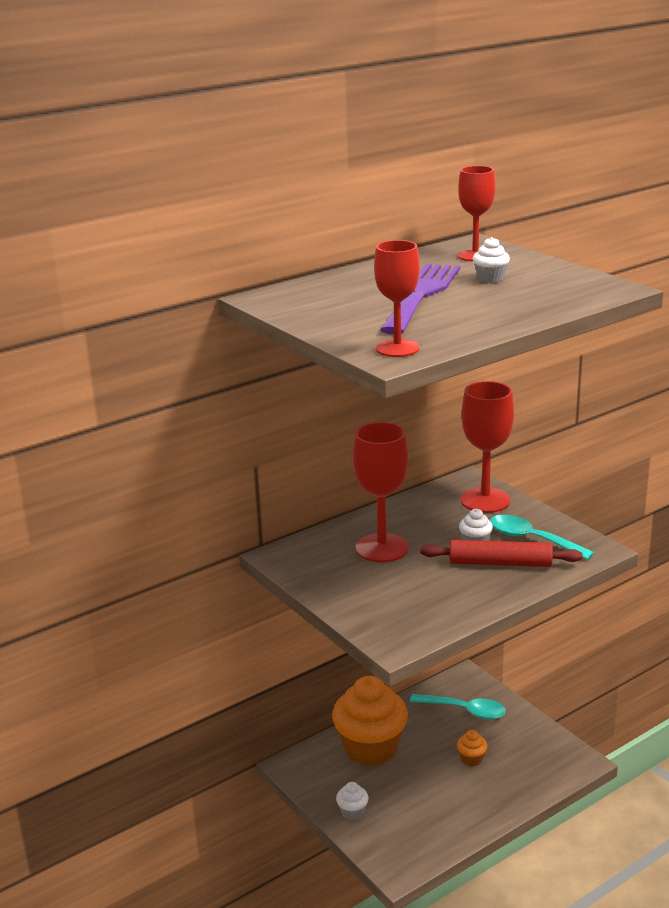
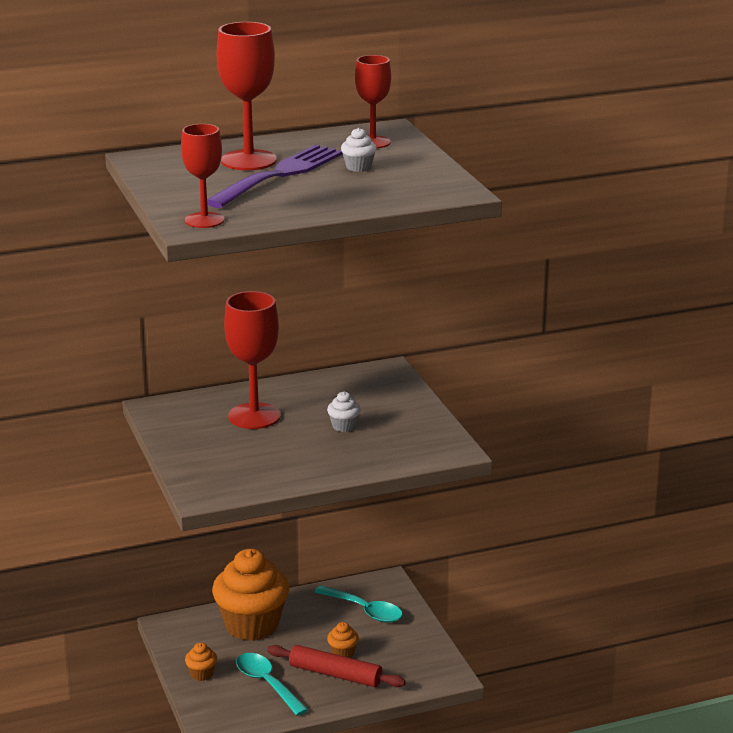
camera: 15 degrees right, 0 degrees up
(352, 812) = (201, 674): white cupcake -> orange cupcake
(485, 500) = (386, 390): red goblet -> red goblet (249, 160)
(500, 563) = (352, 447): red rolling pin -> red rolling pin (335, 674)
(531, 539) = (400, 432): turquoise spoon -> turquoise spoon (267, 683)

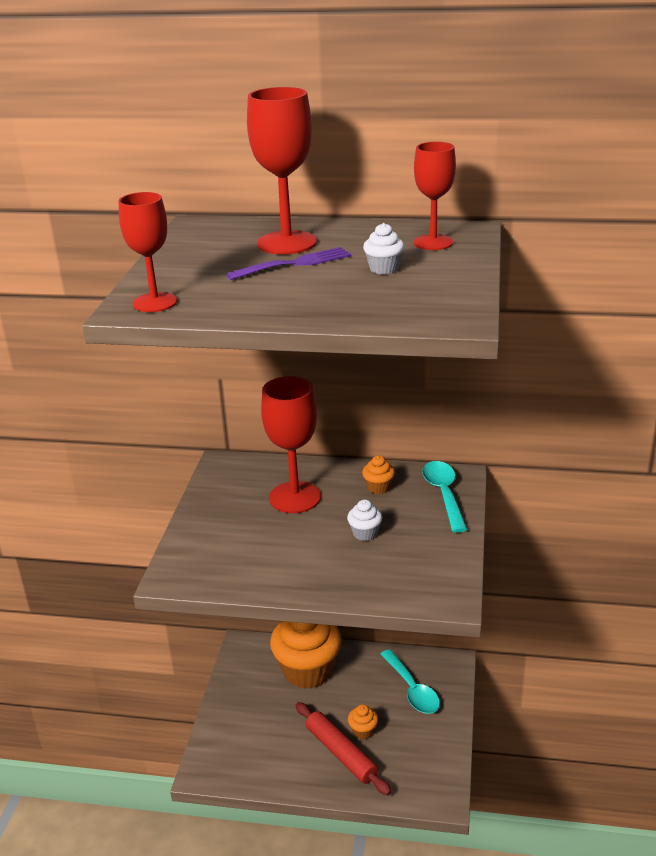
camera: 30 degrees right, 5 degrees up
(201, 674) = (233, 708): orange cupcake -> orange cupcake (378, 487)
(267, 683) = (277, 740): turquoise spoon -> turquoise spoon (443, 494)
(279, 175) = (294, 264): purple fork -> purple fork, size x0.60

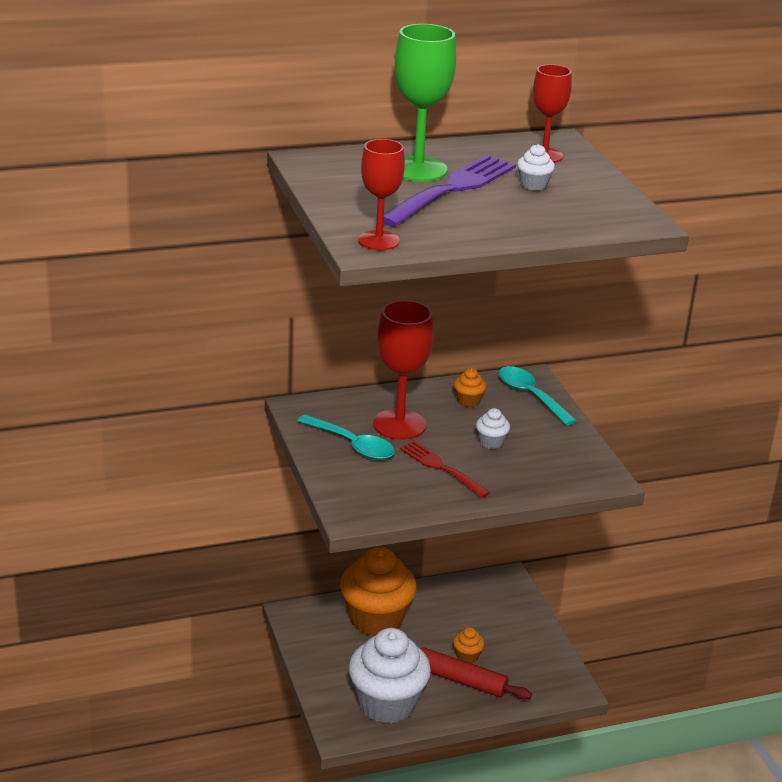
camera: 30 degrees left, 0 degrees up
(261, 756) = (387, 704): none -> white cupcake
(286, 243) = (418, 169): red goblet -> green goblet
(294, 264) = (452, 189): purple fork -> purple fork, size x1.66
(295, 548) = (441, 468): none -> red fork
(412, 690) = (487, 610): turquoise spoon -> turquoise spoon (352, 445)

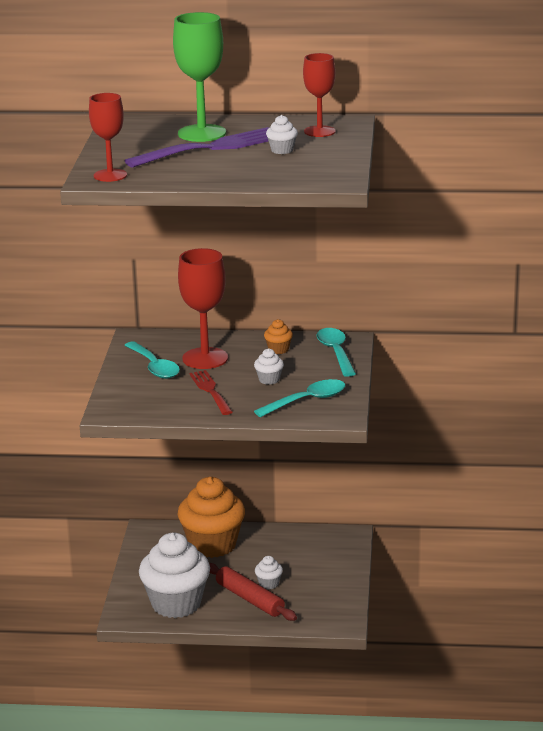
camera: 25 degrees right, 5 degrees down
(467, 656) = (269, 584): orange cupcake -> white cupcake
(554, 463) = (307, 401): none -> turquoise spoon

